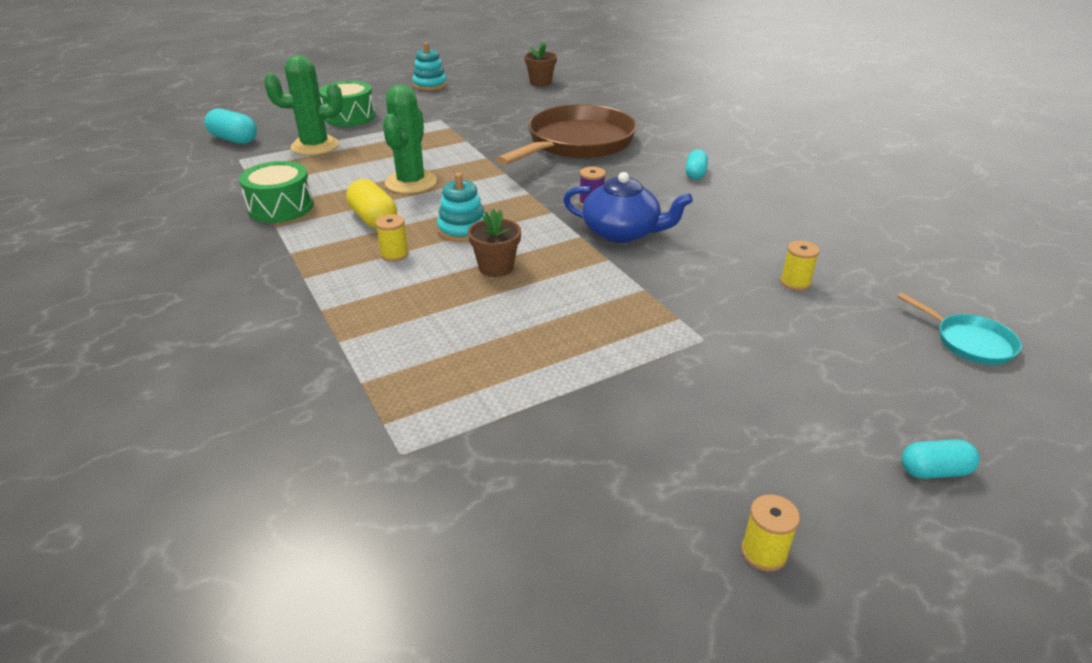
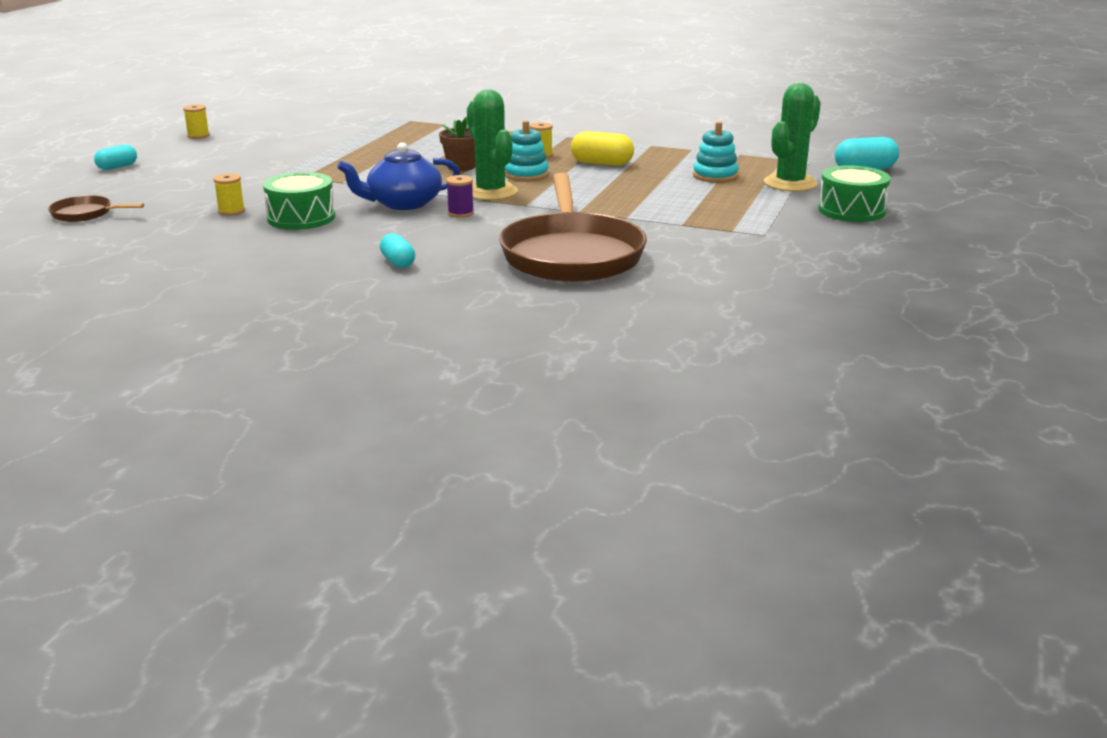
camera: 140 degrees right, 10 degrees down
(281, 207) = (681, 152): green drum -> green drum (301, 218)
(411, 182) = (637, 185): green cactus -> green cactus (490, 192)
(430, 85) = (903, 267): turquoise stacking toy -> turquoise stacking toy (715, 176)
(540, 82) = (796, 319): brown flower pot -> none
(969, 342) = (86, 214): turquoise pan -> brown pan

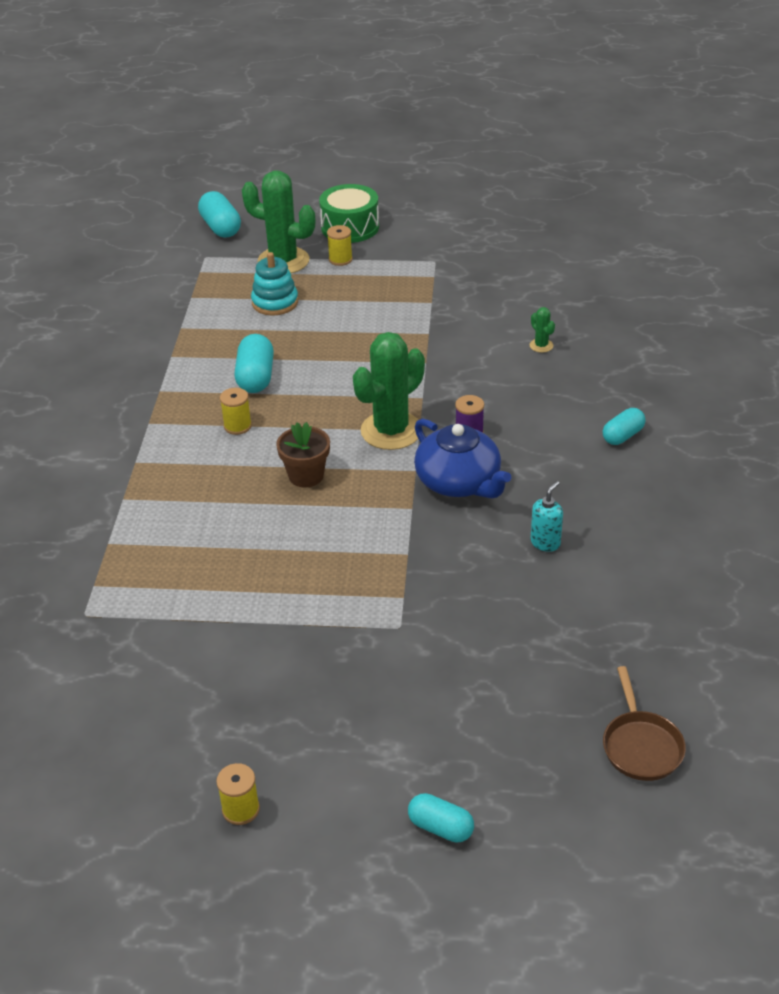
camera: 105 degrees left, 15 degrees up
(231, 211) = (556, 609): yellow spool -> yellow spool (340, 259)
(301, 218) = (545, 543): green drum -> turquoise soap dispenser
(526, 175) = (318, 420): turquoise stacking toy -> none
(571, 254) = (541, 346): brown pan -> green cactus
(602, 163) = (256, 377): yellow capsule -> turquoise capsule

